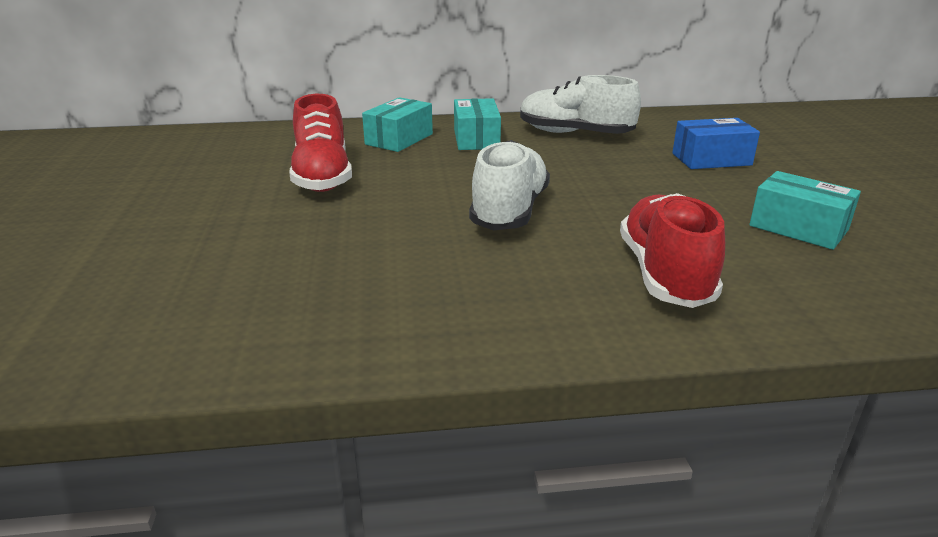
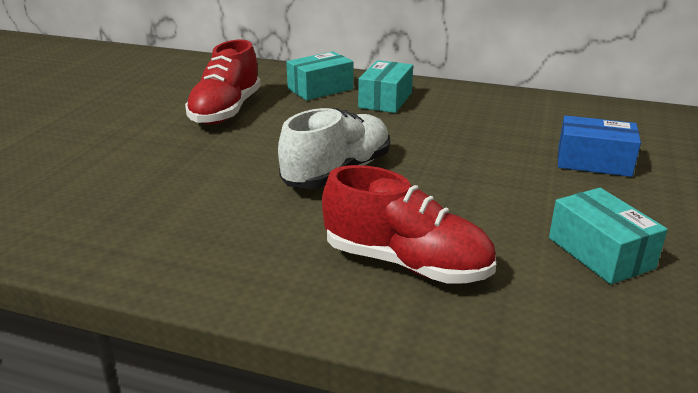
camera: 25 degrees right, 0 degrees up
(575, 133) = (483, 110): white shoe -> none
(665, 274) = (406, 263): red shoe -> red shoe turned 90 degrees clockwise

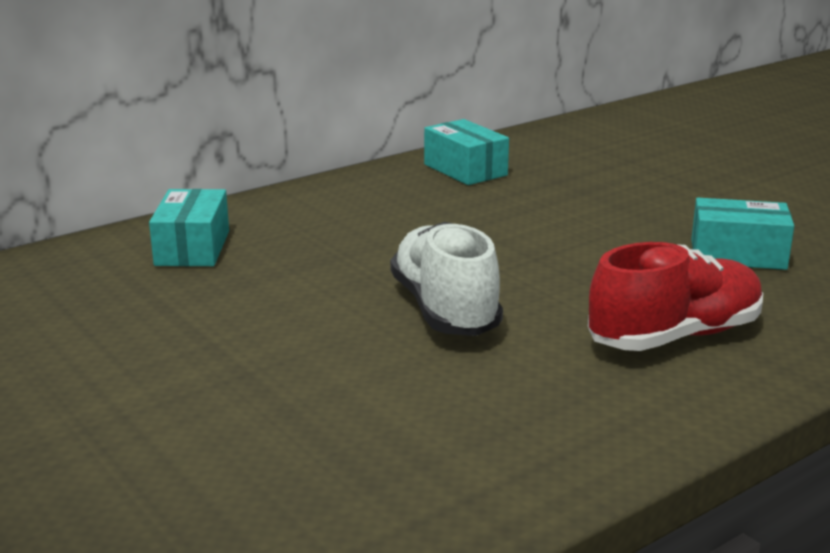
camera: 55 degrees left, 5 degrees down
(226, 111) = (153, 323): red shoe -> none
(385, 100) = (294, 226): turquoise box -> turquoise box (465, 170)
(593, 162) = (584, 195): blue box -> none

